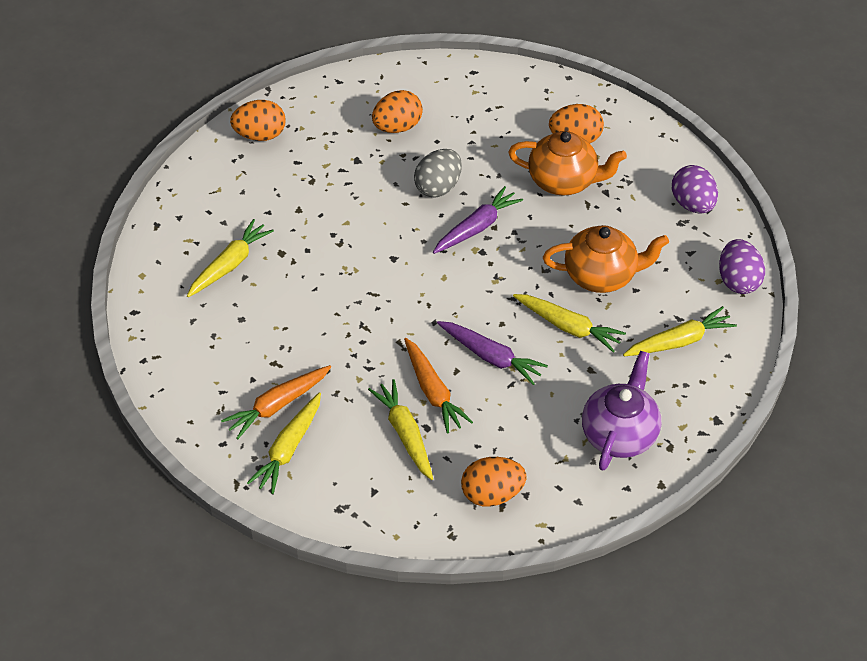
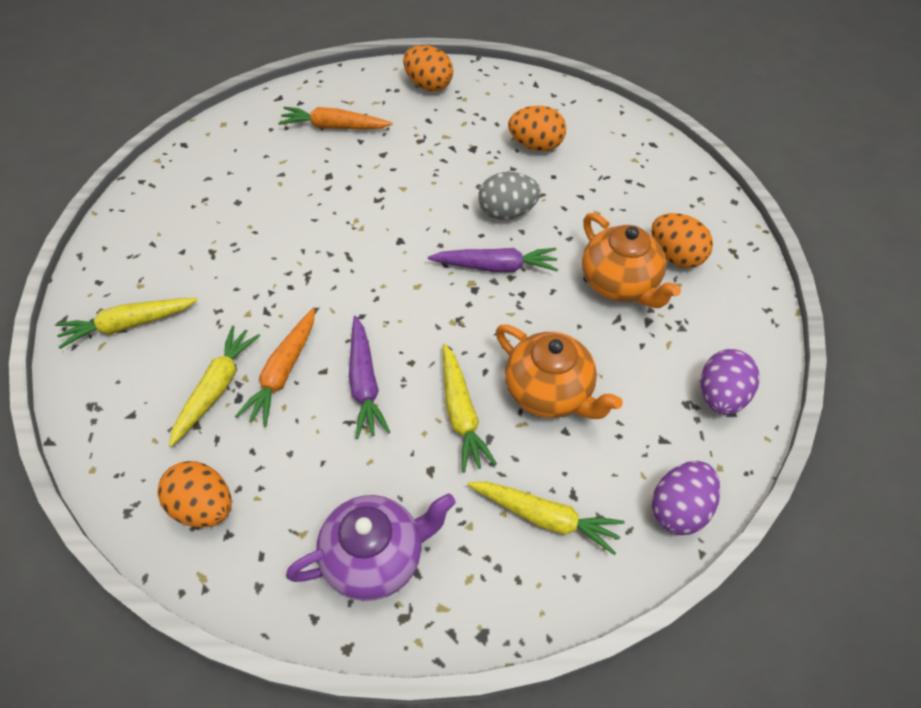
camera: 45 degrees right, 5 degrees up
(230, 265) = (284, 158): yellow carrot -> none
(278, 405) = (169, 285): orange carrot -> orange carrot (334, 127)

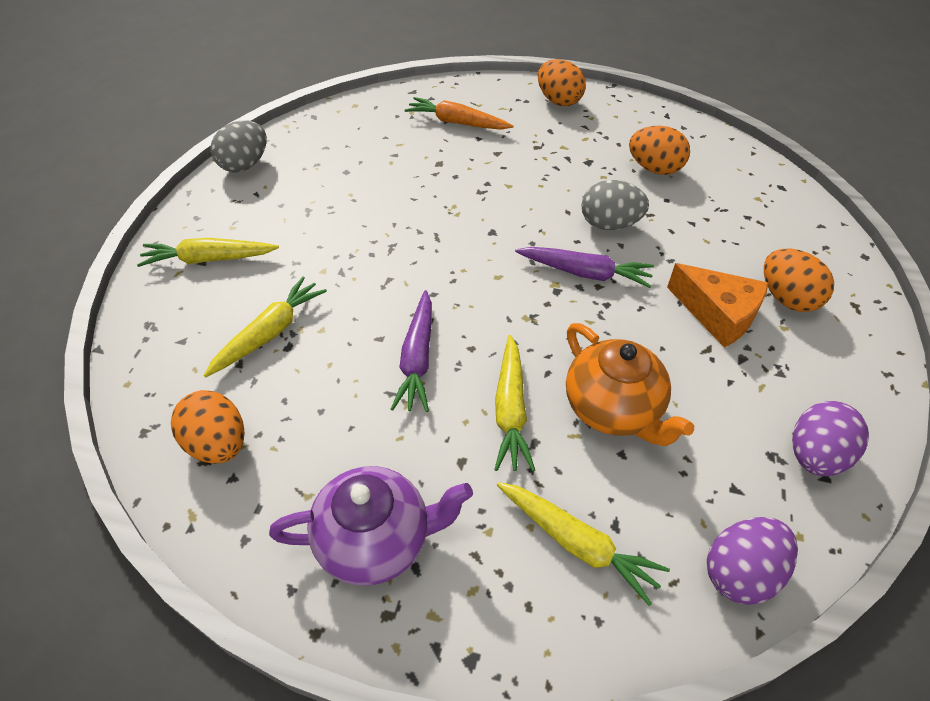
camera: 15 degrees right, 5 degrees down
(129, 213) = (245, 165): none -> grey egg
(283, 372) = (339, 331): orange carrot -> none
(620, 284) = (718, 314): orange teapot -> orange cheese

